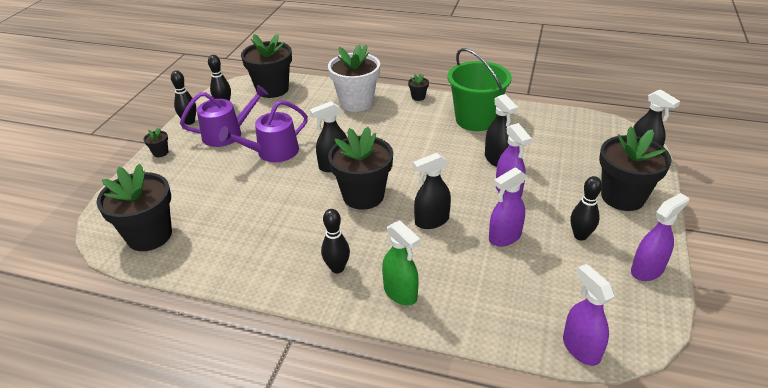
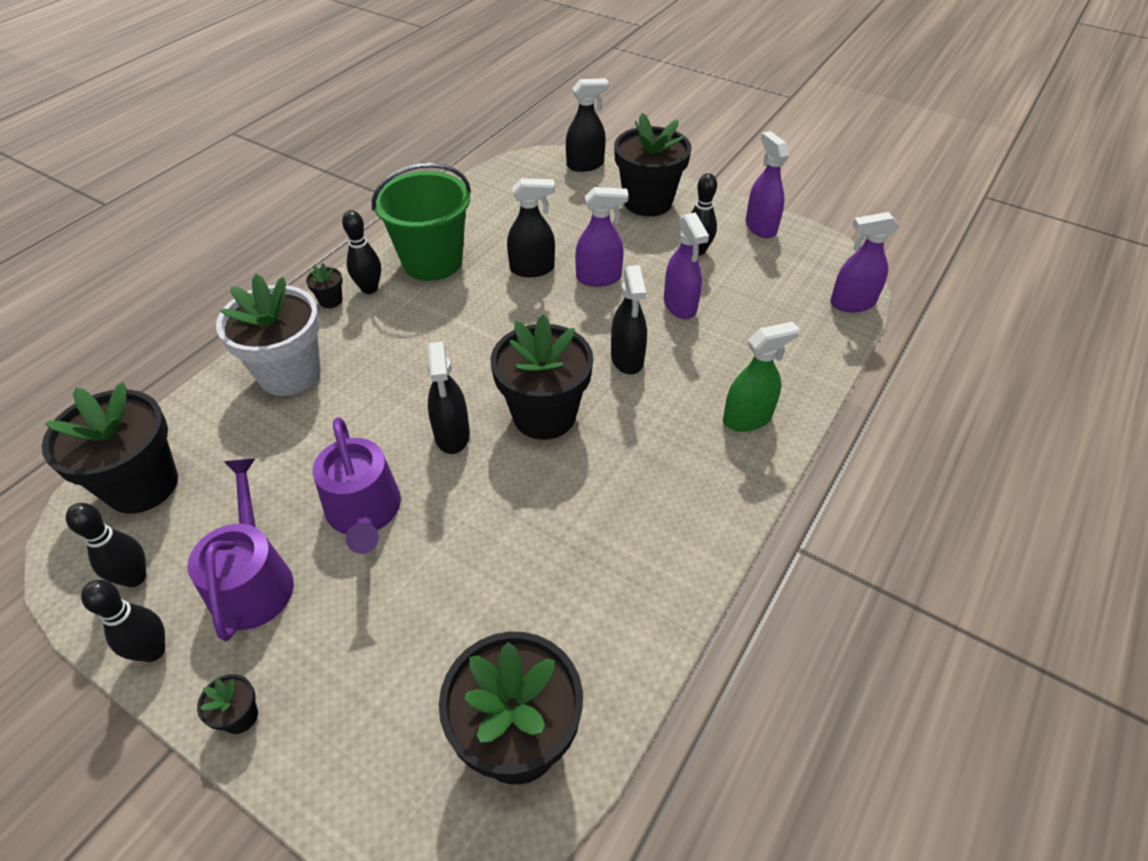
camera: 75 degrees left, 10 degrees up
(337, 268) = (686, 473): black bowling pin -> black bowling pin (369, 288)

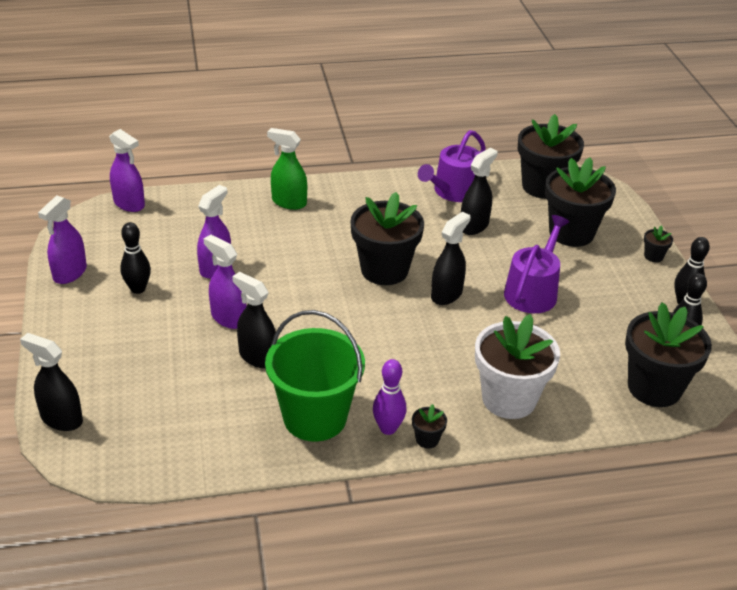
camera: 135 degrees left, 10 degrees down
(253, 580) = (615, 299): purple watering can -> purple watering can (453, 191)
(369, 288) = (388, 428): black bowling pin -> purple bowling pin
(627, 359) = (296, 264): black spray bottle -> black spray bottle (474, 226)
(648, 202) = (91, 346): black flower pot -> black flower pot (571, 233)

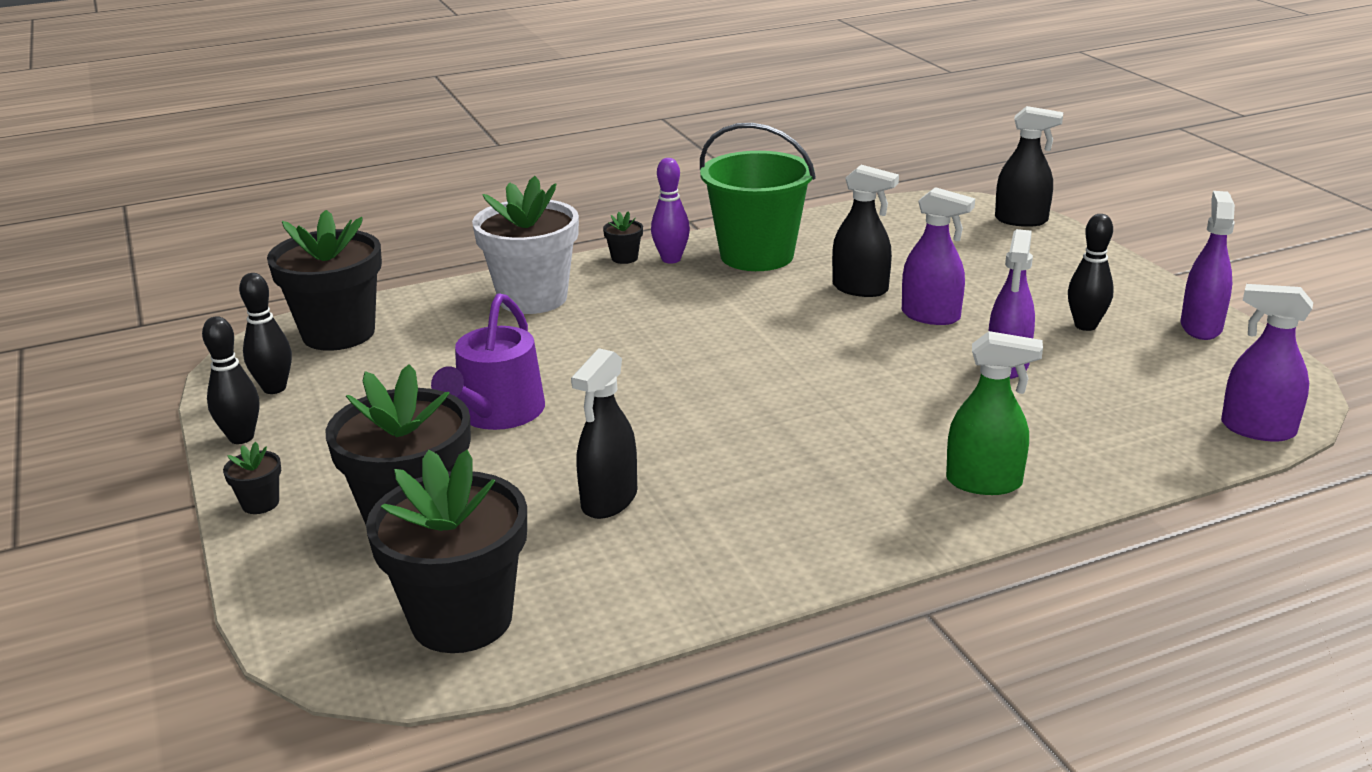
camera: 170 degrees right, 10 degrees down
(384, 270) = (746, 403): black flower pot -> none
(446, 294) = (635, 388): black spray bottle -> none
(453, 191) = (667, 567): purple watering can -> none

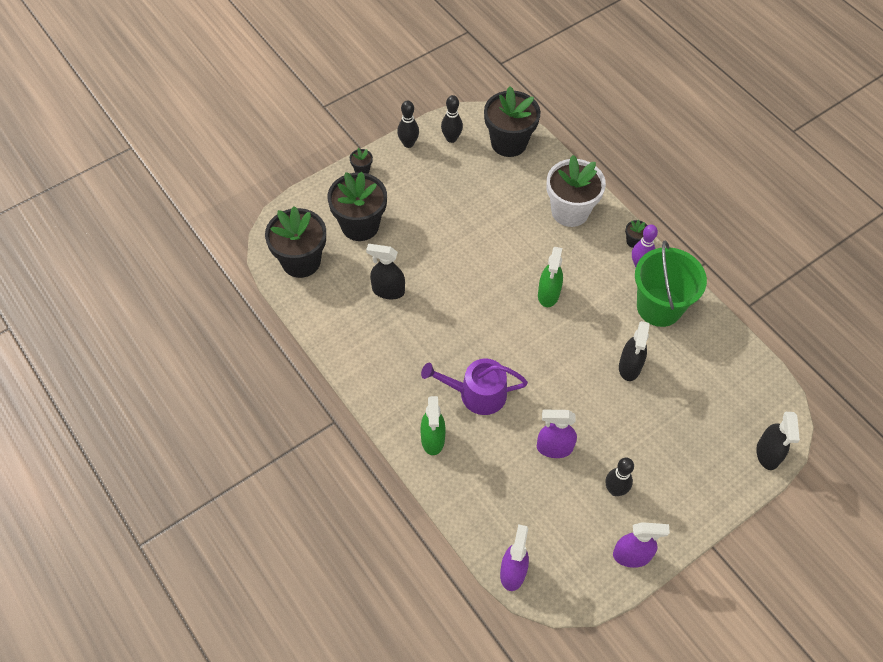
camera: 75 degrees right, 30 degrees up
(496, 413) = (449, 229): purple watering can -> purple watering can (476, 394)
(695, 335) = (548, 294): none -> green spray bottle
(931, 316) = (604, 406): purple spray bottle -> none

